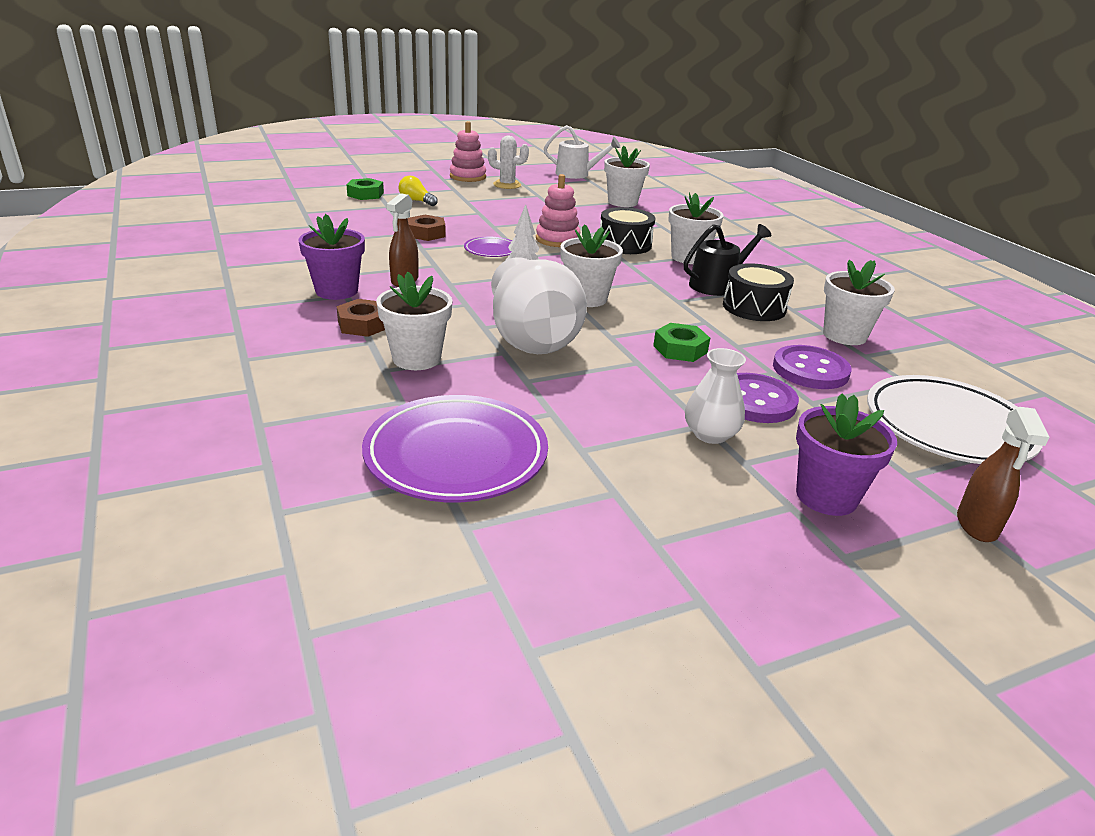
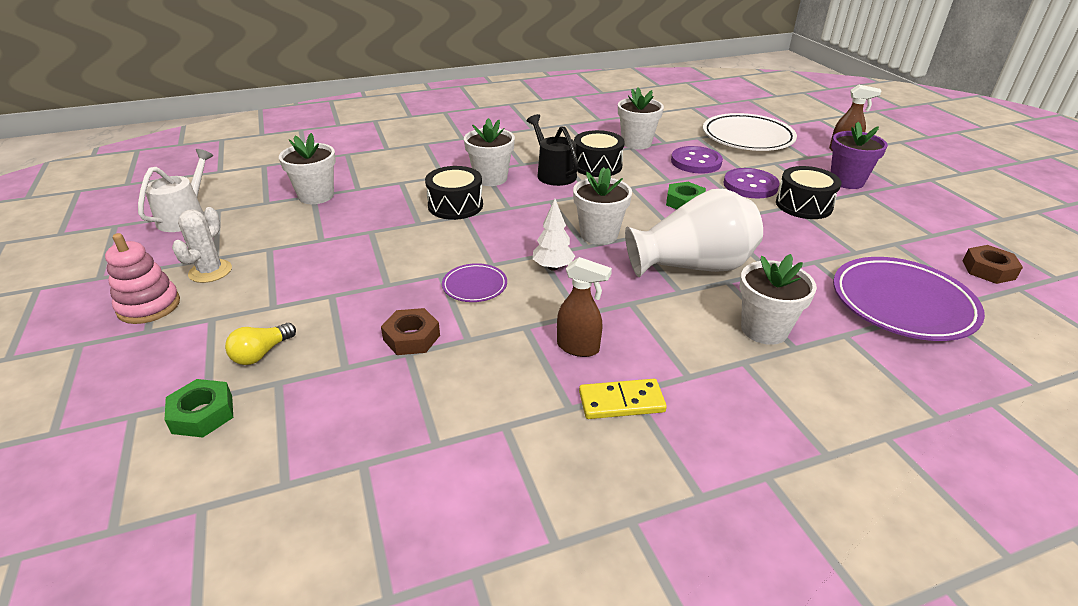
camera: 85 degrees left, 5 degrees up
(336, 291) = (621, 402): purple flower pot -> yellow domino
(363, 324) = (706, 370): brown nut -> brown nut (988, 270)
(557, 239) = (439, 242): pink stacking toy -> none
(710, 434) = (803, 205): white vase -> black drum

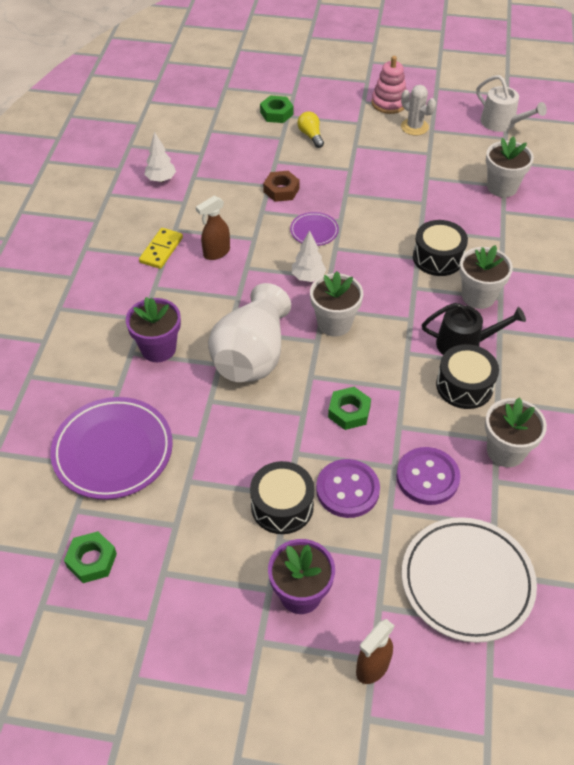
camera: 120 degrees right, 15 degrees up
(467, 484) = (161, 179): none -> white tree
(764, 329) = (158, 348): white flower pot -> purple flower pot
(988, 270) = (92, 560): brown nut -> green nut

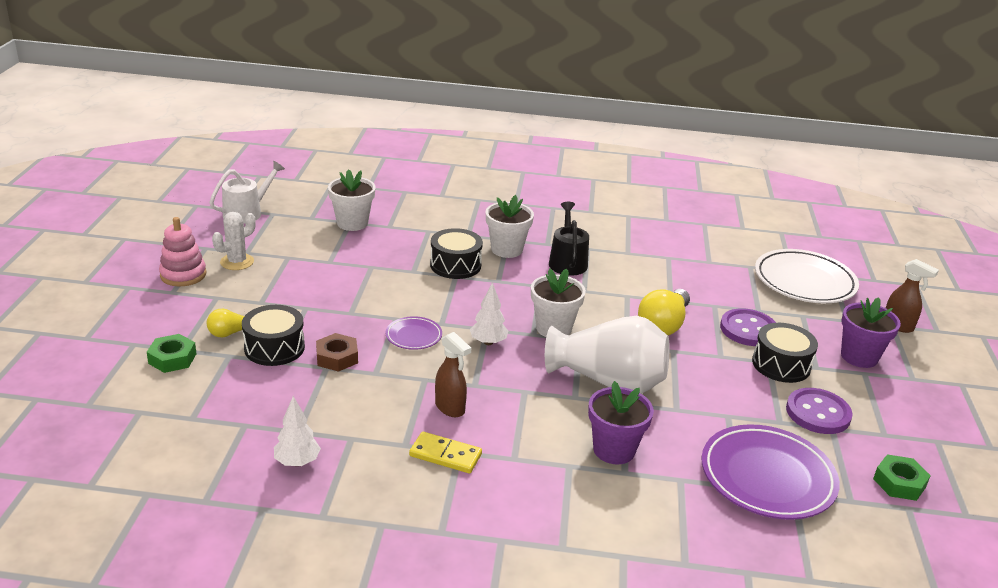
camera: 95 degrees left, 20 degrees down
(349, 412) = (663, 325): green nut -> yellow light bulb
(427, 477) = (718, 290): purple button -> purple button (818, 413)
(464, 386) = (616, 266): black drum -> black drum (274, 348)
(505, 451) = (678, 254): white flower pot -> none

